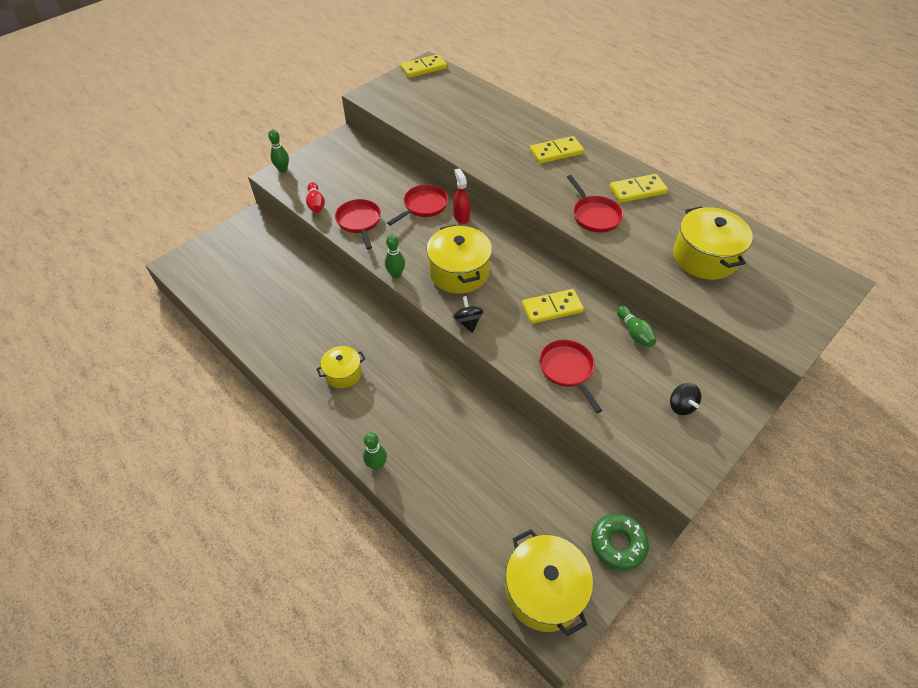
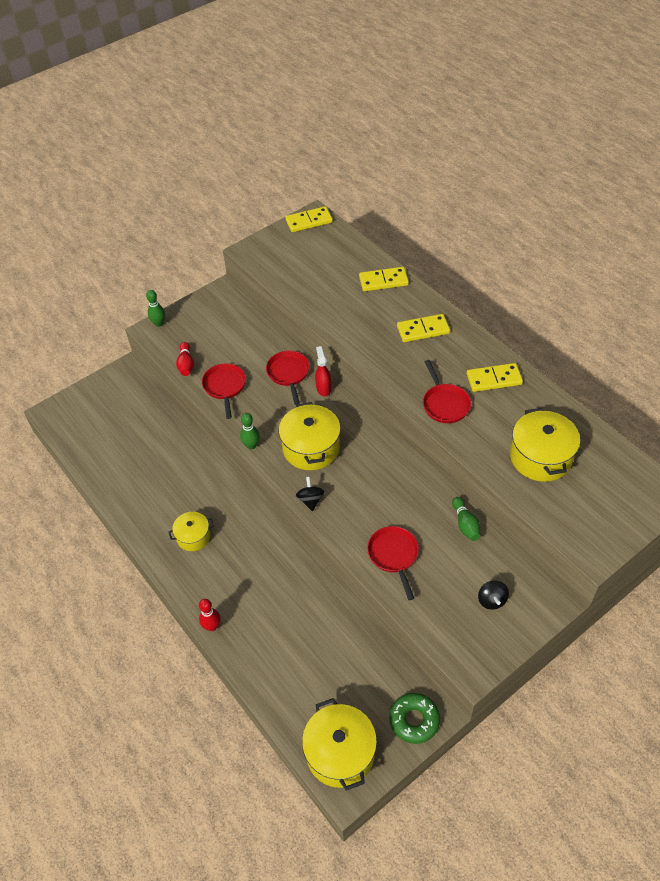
camera: 10 degrees right, 0 degrees up
(376, 465) = (212, 626): green bowling pin -> red bowling pin
(423, 206) = (288, 374): red pan -> red pan turned 60 degrees counterclockwise
(552, 308) = (392, 492): yellow domino -> yellow domino (383, 281)

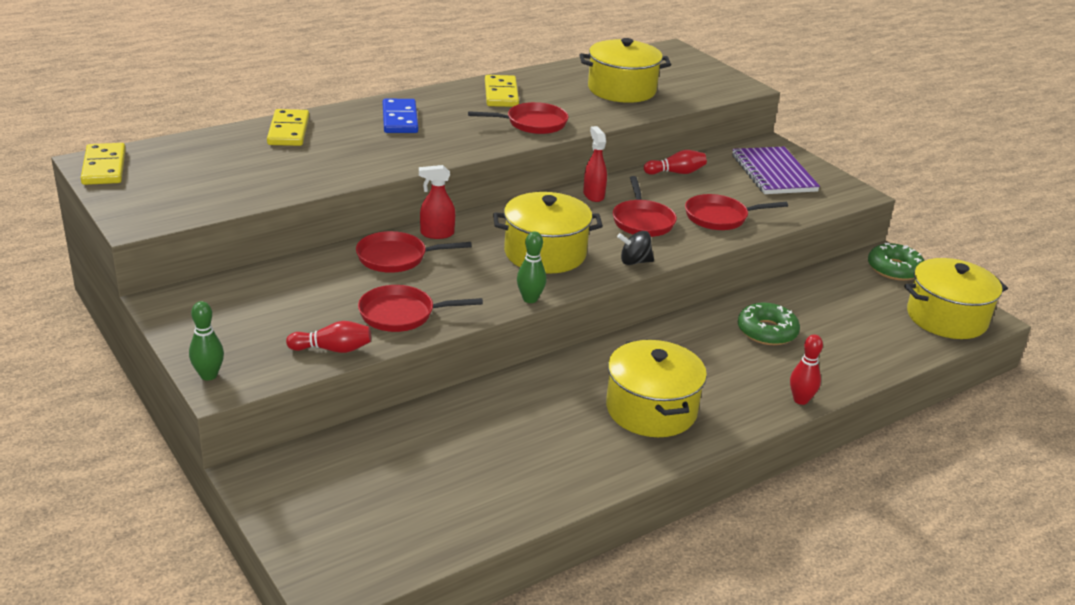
camera: 90 degrees left, 20 degrees down
(193, 537) = (651, 409): yellow pot -> yellow pot, size x1.70
(294, 609) = (767, 331): none -> green donut
(373, 503) = (642, 221): none -> red pan
(406, 470) = (593, 195): none -> red spray bottle
(423, 330) = (400, 119): yellow domino -> blue domino
(465, 524) = (676, 172): green bowling pin -> red bowling pin
(491, 600) = (773, 173): black spinning top -> purple notebook

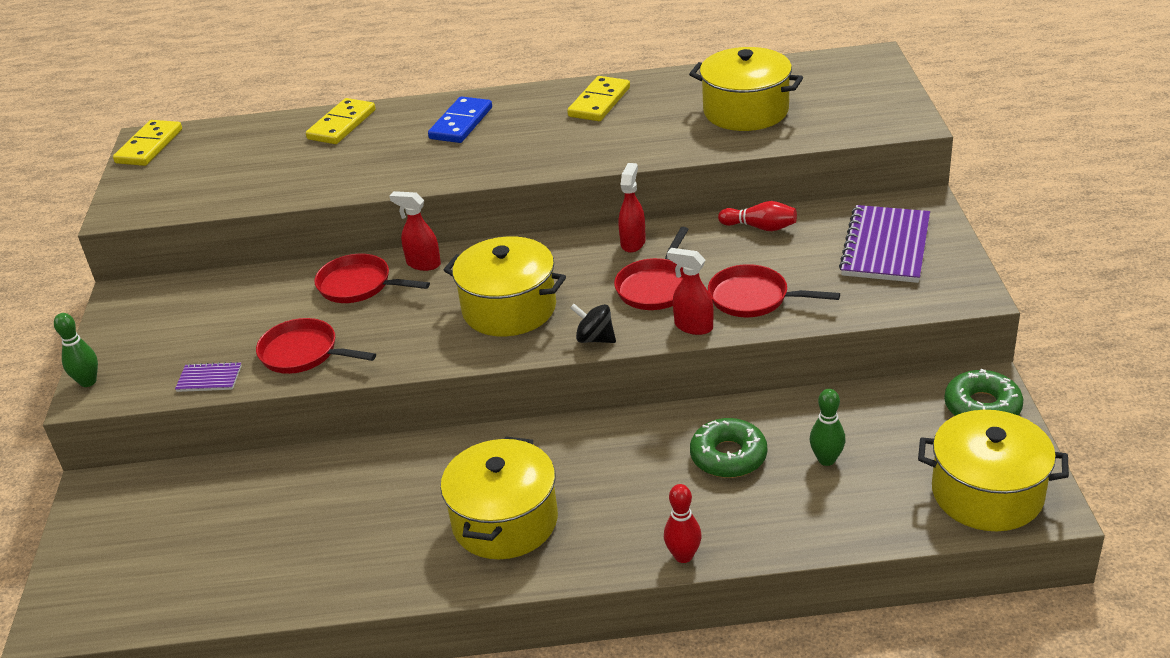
camera: 35 degrees right, 5 degrees up
(333, 349) = (209, 379): red bowling pin -> purple notebook
(530, 299) = (440, 362): green bowling pin -> green bowling pin (826, 459)
(532, 123) = (594, 146): red pan -> none
(697, 242) = (693, 326): none -> red spray bottle

